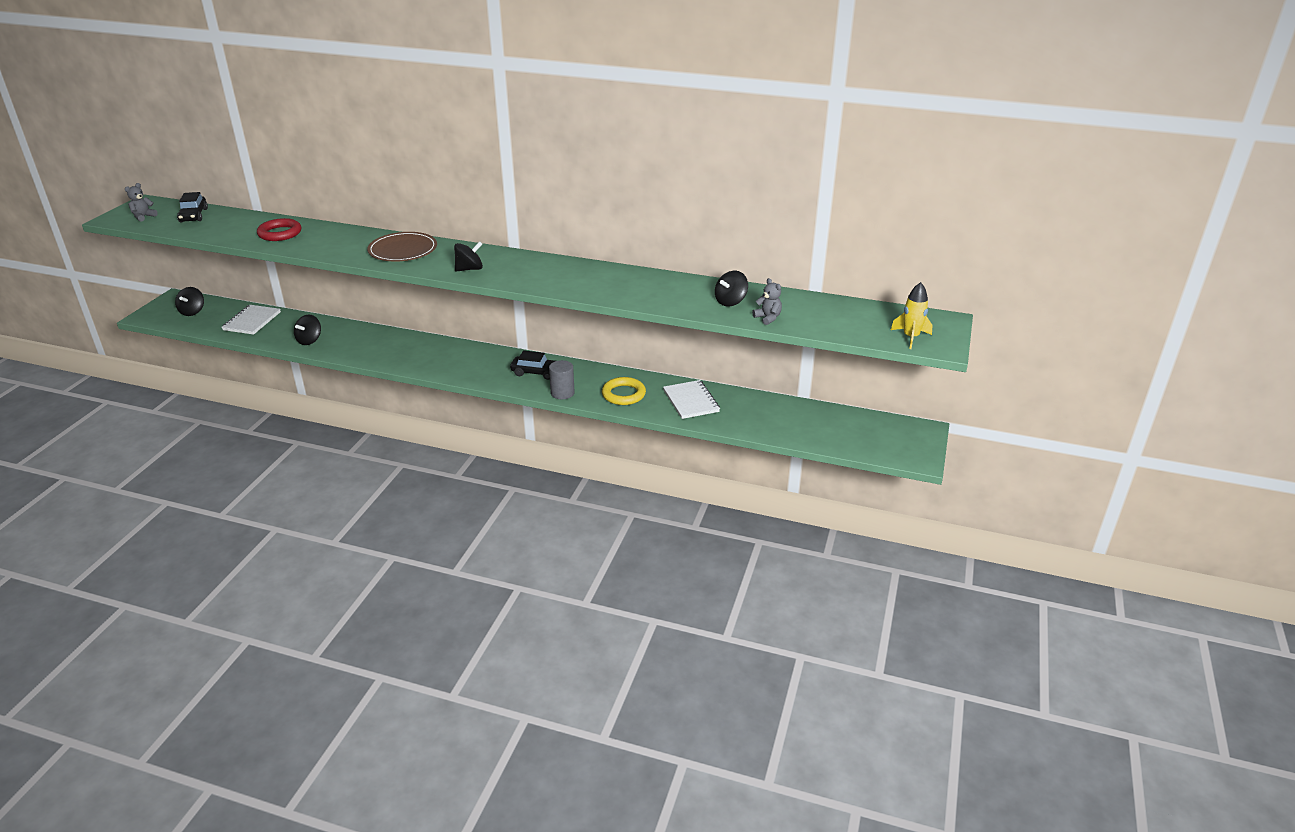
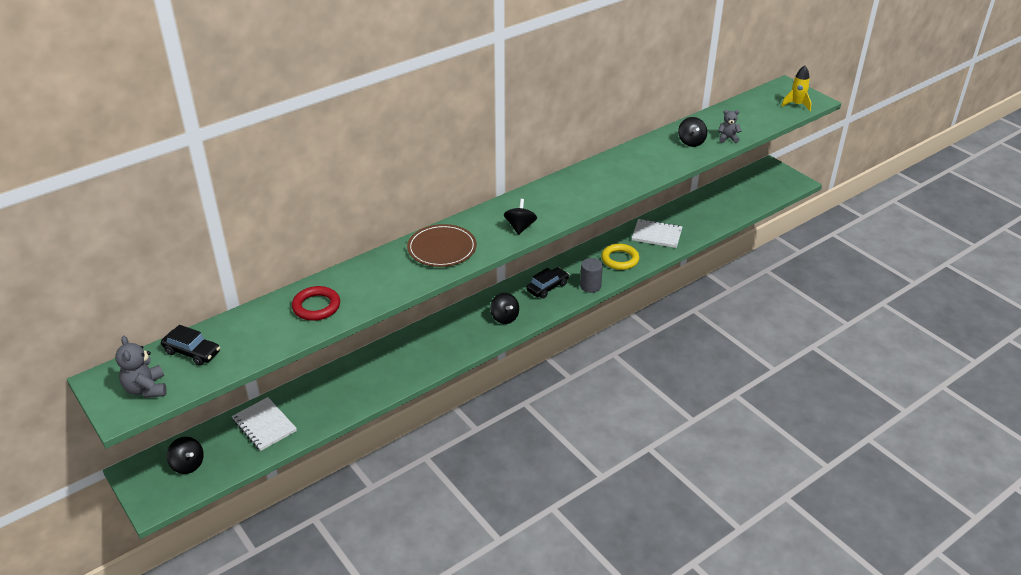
camera: 55 degrees left, 5 degrees up
(143, 217) = (146, 389): grey teddy bear -> grey teddy bear, size x1.51
(309, 340) = (351, 396): black spinning top -> black spinning top (504, 317)

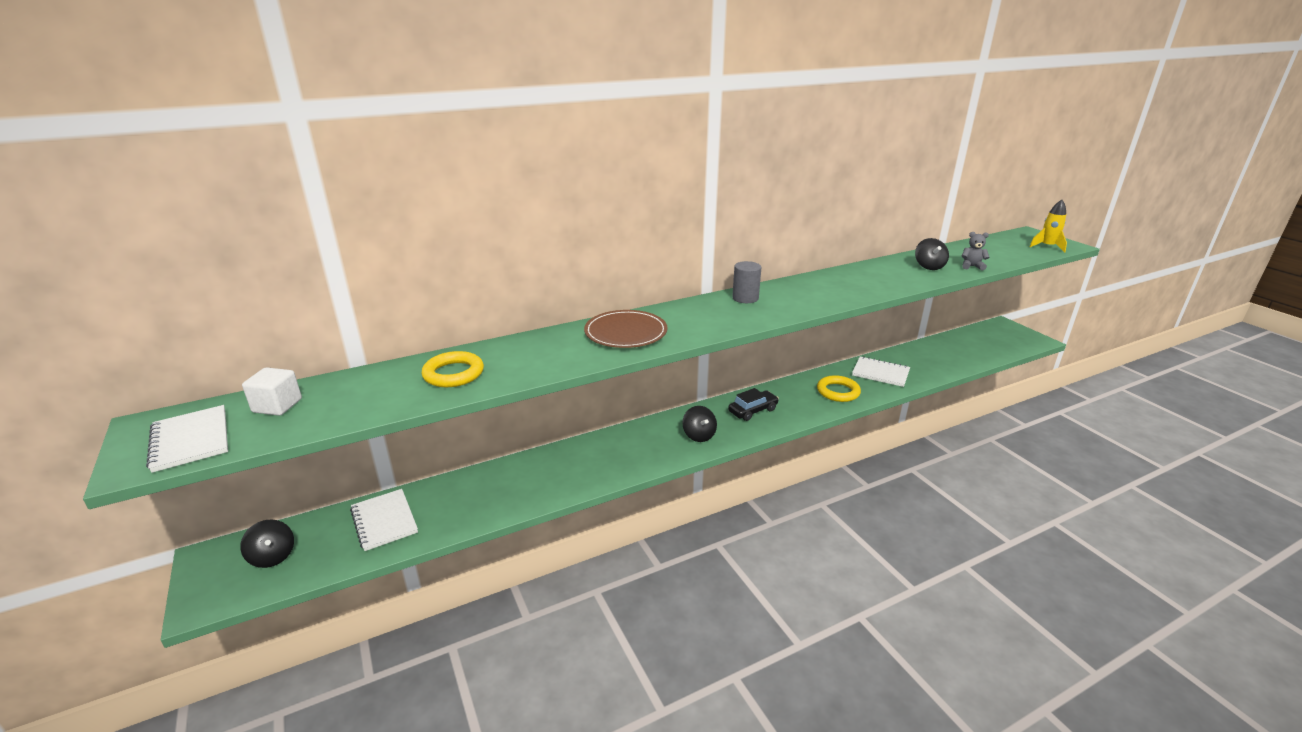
camera: 10 degrees right, 10 degrees down
(146, 389) = (191, 440): grey teddy bear -> white notebook
(192, 352) = (277, 406): black car -> white cube
(316, 306) = (453, 374): red ring -> yellow ring
(520, 227) = (723, 321): black spinning top -> none
(590, 286) = (802, 414): grey cylinder -> grey cylinder (745, 298)

